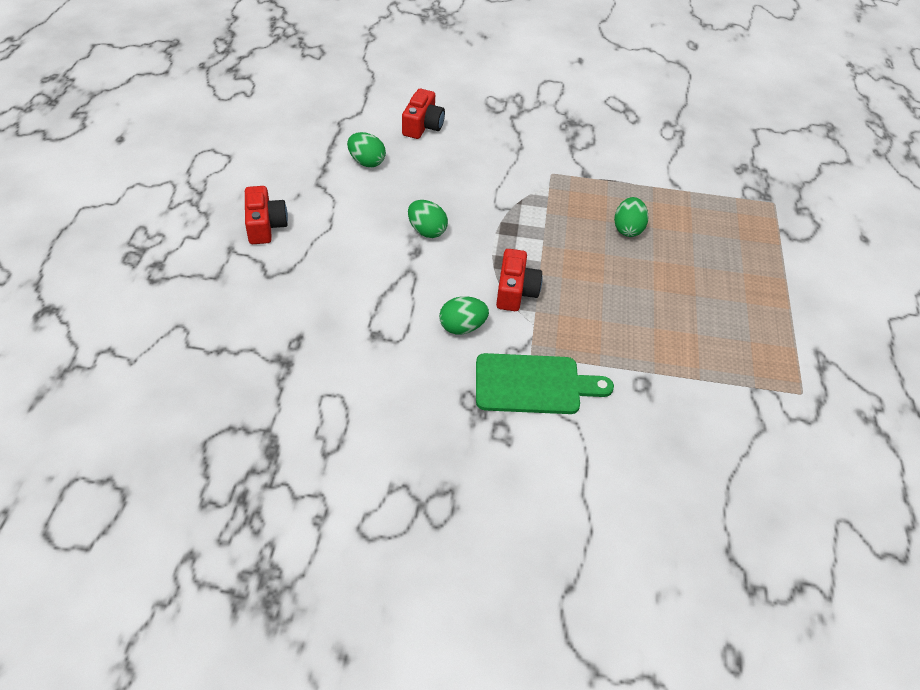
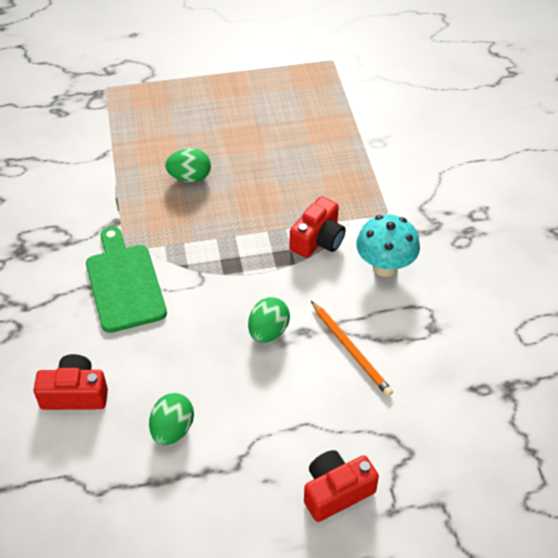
camera: 105 degrees left, 0 degrees up
(382, 273) = (351, 350): none -> orange pencil
(462, 327) = (385, 267): green egg -> turquoise mushroom
(515, 291) = (318, 240): red camera -> red camera turned 135 degrees clockwise
(533, 385) = (419, 204): green cutting board -> green cutting board (124, 283)

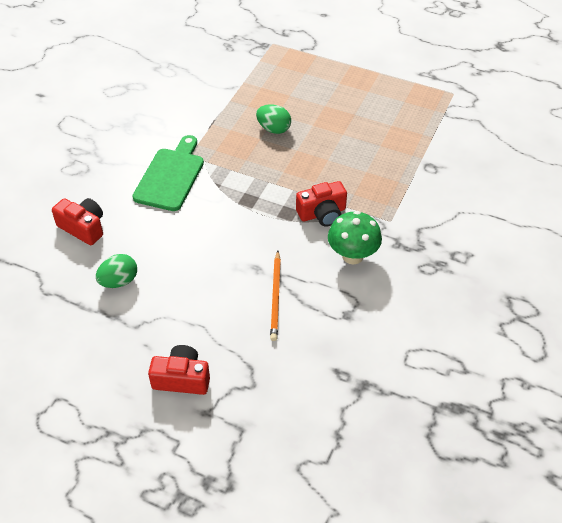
camera: 35 degrees right, 0 degrees up
(268, 331) = (232, 255): green egg -> none
(385, 267) = (352, 256): turquoise mushroom -> green mushroom

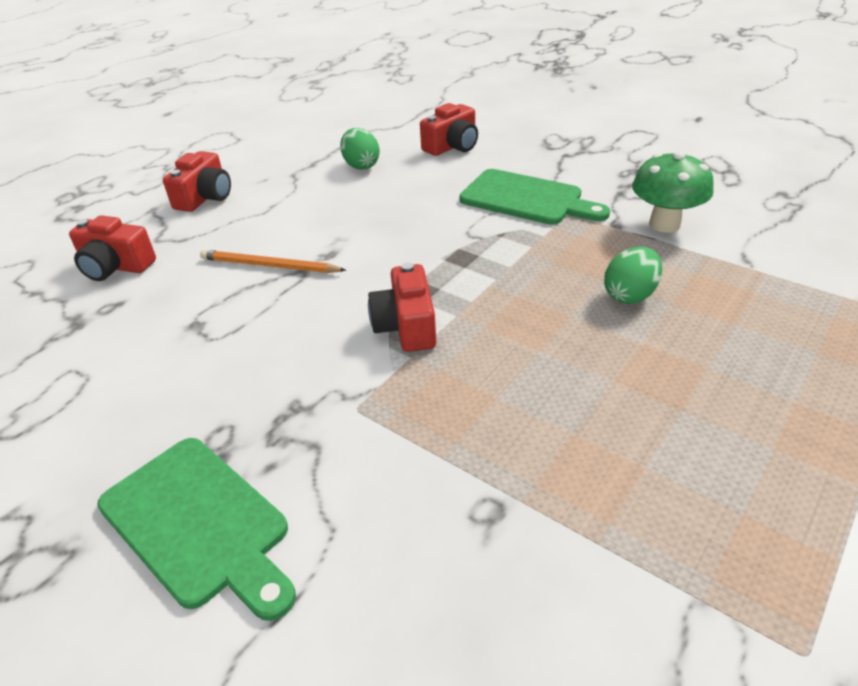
camera: 105 degrees right, 10 degrees down
(295, 395) = (116, 266): none -> red camera
(352, 256) = (300, 347): green mushroom -> green mushroom (664, 224)
(476, 257) = (198, 524): none -> green cutting board

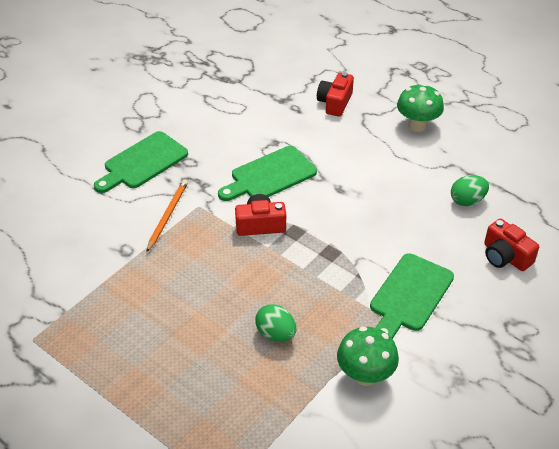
camera: 90 degrees right, 5 degrees up
(205, 197) = (417, 125): red camera -> green mushroom
(269, 265) = (329, 164): orange pencil -> orange pencil (168, 215)
(284, 324) = (270, 175): none -> green cutting board

